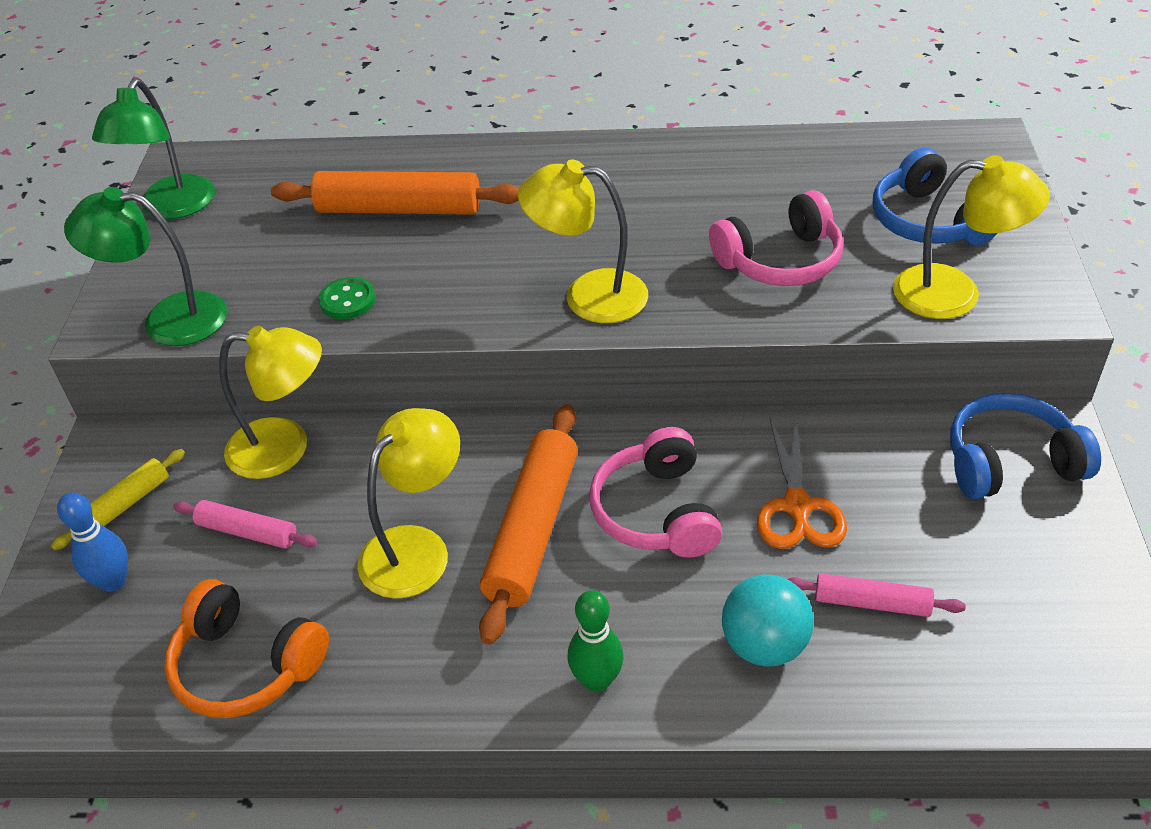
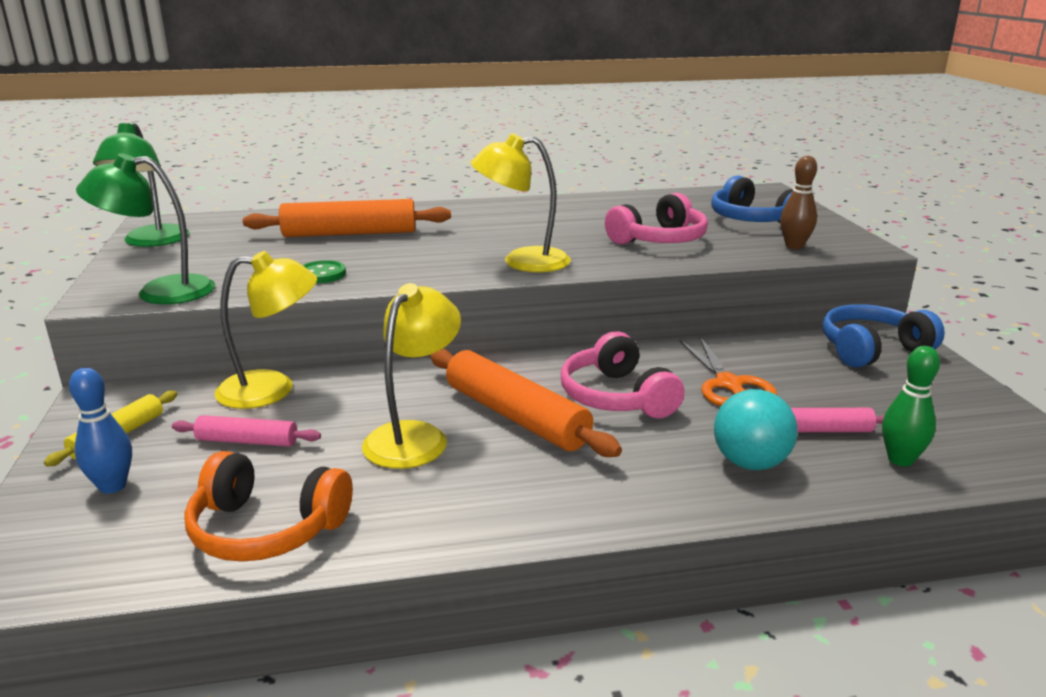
camera: 15 degrees left, 20 degrees down
(533, 530) = (516, 416): orange rolling pin -> orange rolling pin turned 45 degrees counterclockwise
(597, 680) = (616, 500): green bowling pin -> green bowling pin (900, 459)
(955, 293) = (794, 246): yellow lamp -> brown bowling pin

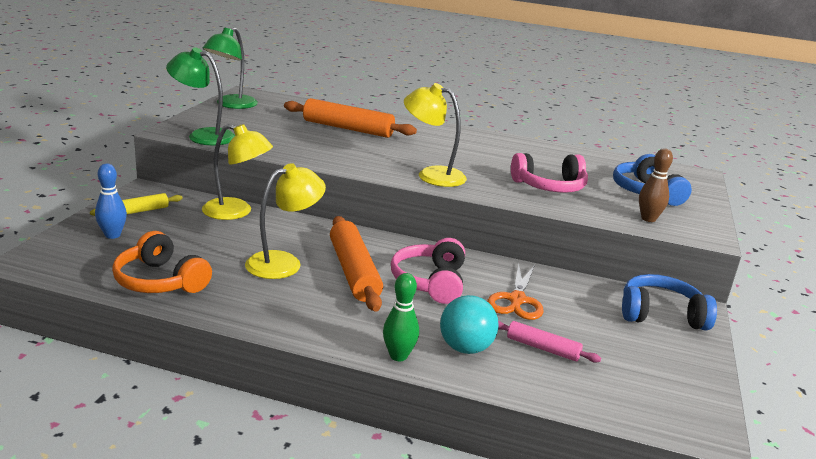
camera: 25 degrees right, 0 degrees up
(247, 441) = (195, 235): pink rolling pin -> none
(322, 274) = (300, 149): green button -> none
(900, 459) = (574, 384): green bowling pin -> green bowling pin (398, 356)

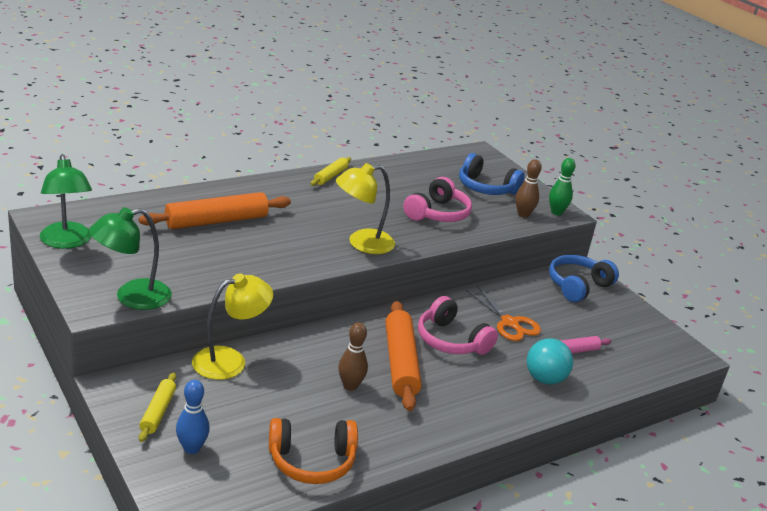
camera: 50 degrees left, 5 degrees up
(284, 262) = (350, 386): yellow lamp -> brown bowling pin
(354, 272) = (401, 363): orange rolling pin -> orange rolling pin turned 60 degrees clockwise
(398, 356) = (528, 410): green bowling pin -> green bowling pin (556, 212)
(499, 139) = (331, 176): none -> yellow rolling pin

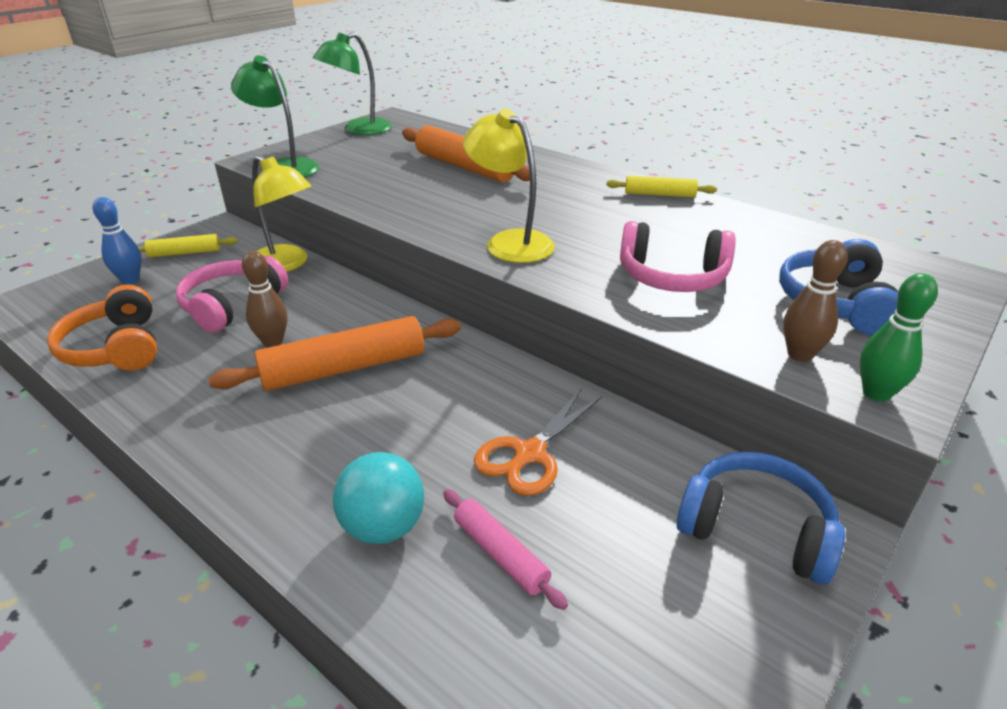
camera: 75 degrees right, 5 degrees up
(451, 340) = (429, 401): pink headphones -> pink headphones (232, 305)

